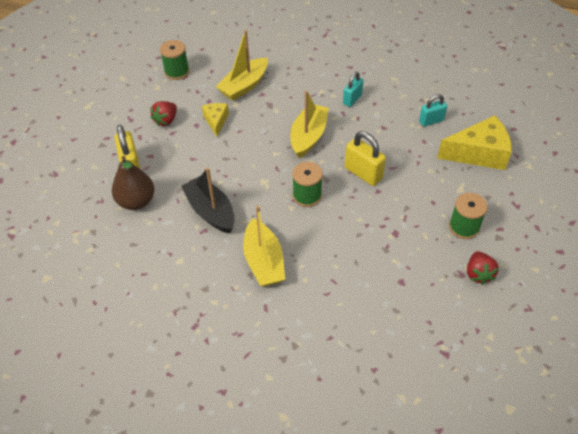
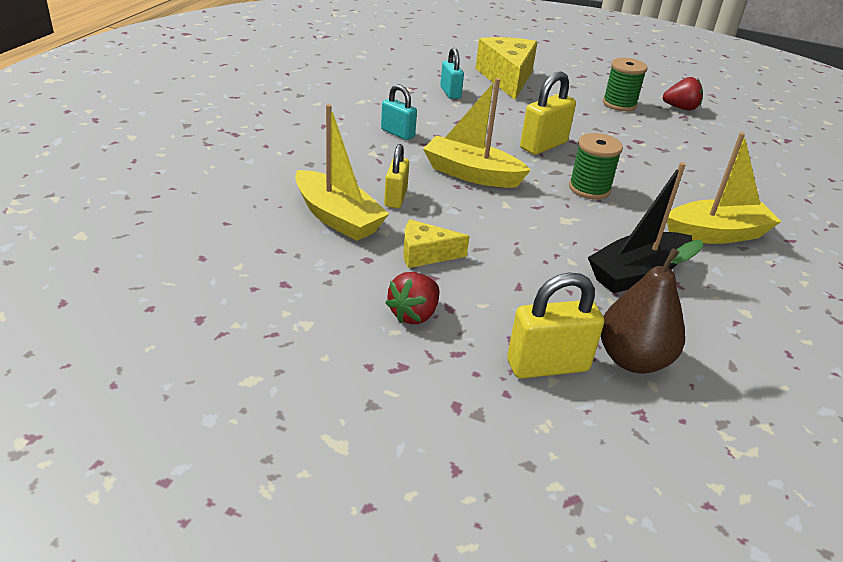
camera: 90 degrees left, 15 degrees down
(166, 120) = (414, 314): red strawberry -> red strawberry turned 90 degrees clockwise
(177, 72) = (265, 294): green spool -> none
(270, 105) = (395, 198): none -> yellow padlock

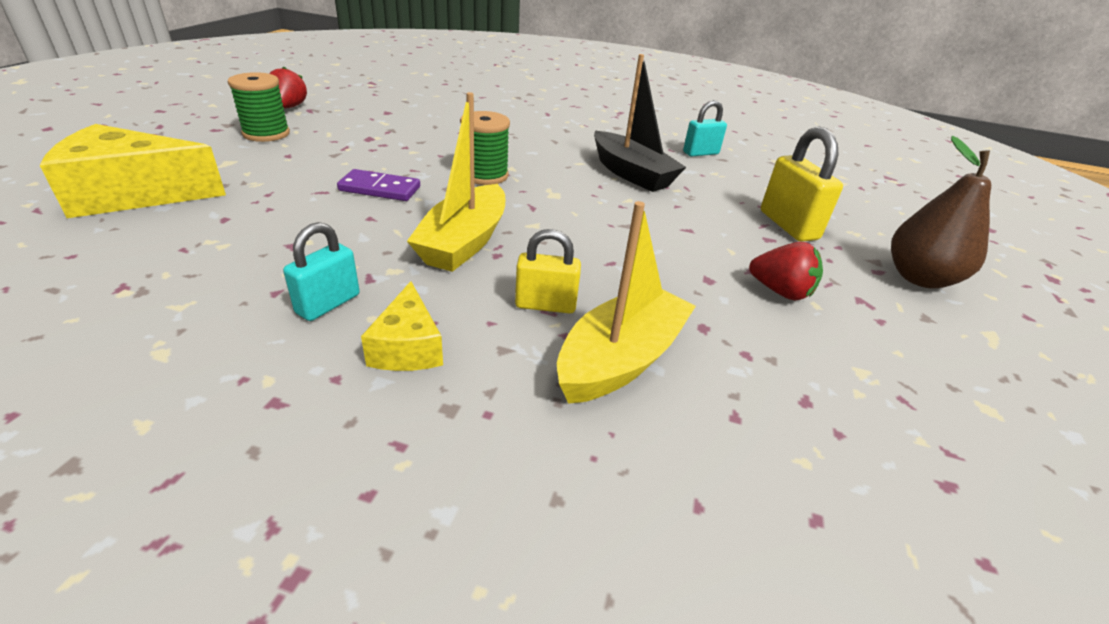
camera: 95 degrees left, 0 degrees up
(425, 254) = (667, 282): yellow cheese -> yellow cheese (408, 347)
(450, 93) = (169, 247): turquoise padlock -> turquoise padlock (700, 153)
(543, 145) = (380, 189): yellow padlock -> purple domino
(633, 359) = (748, 191): brown pear -> brown pear (919, 278)
(716, 234) = (550, 135): yellow boat -> none

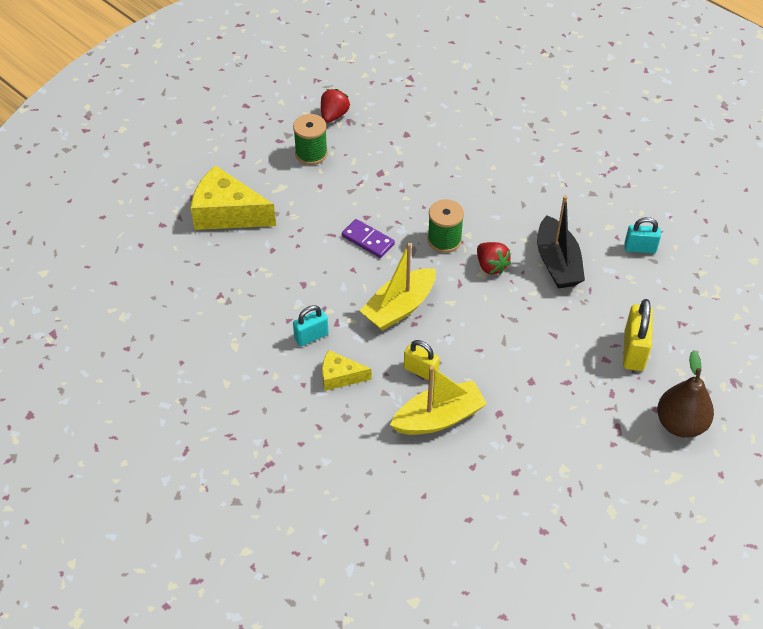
camera: 30 degrees right, 15 degrees up
(408, 347) = (340, 377): yellow cheese -> yellow cheese turned 75 degrees clockwise
(780, 291) = (569, 404): red strawberry -> red strawberry (491, 266)

